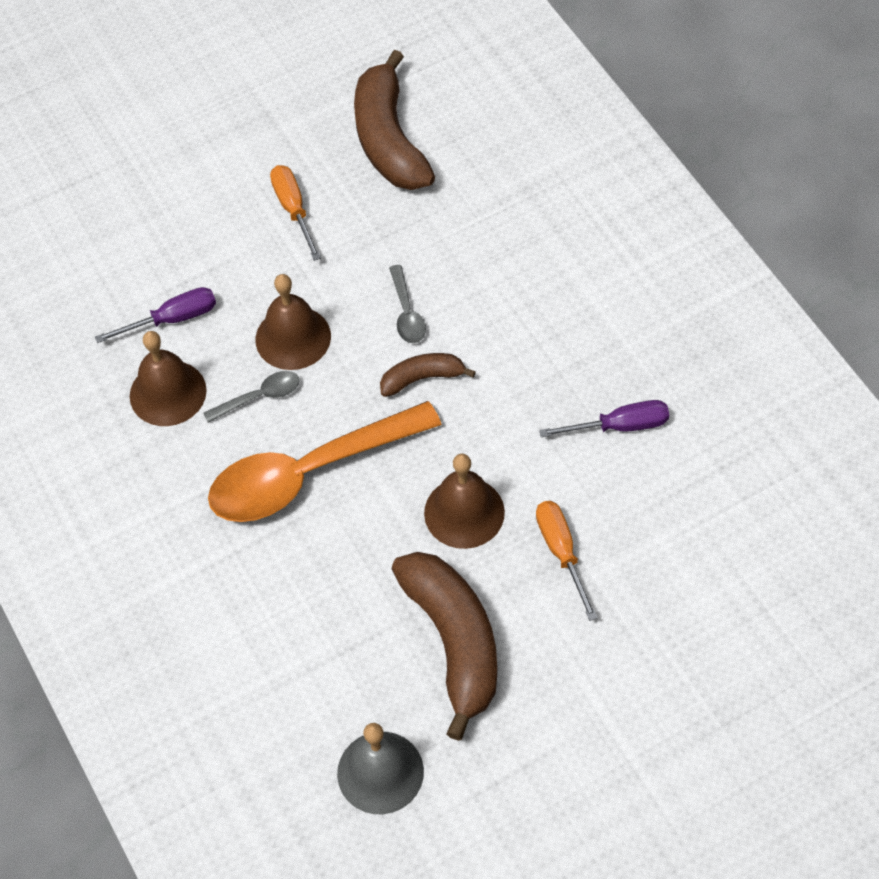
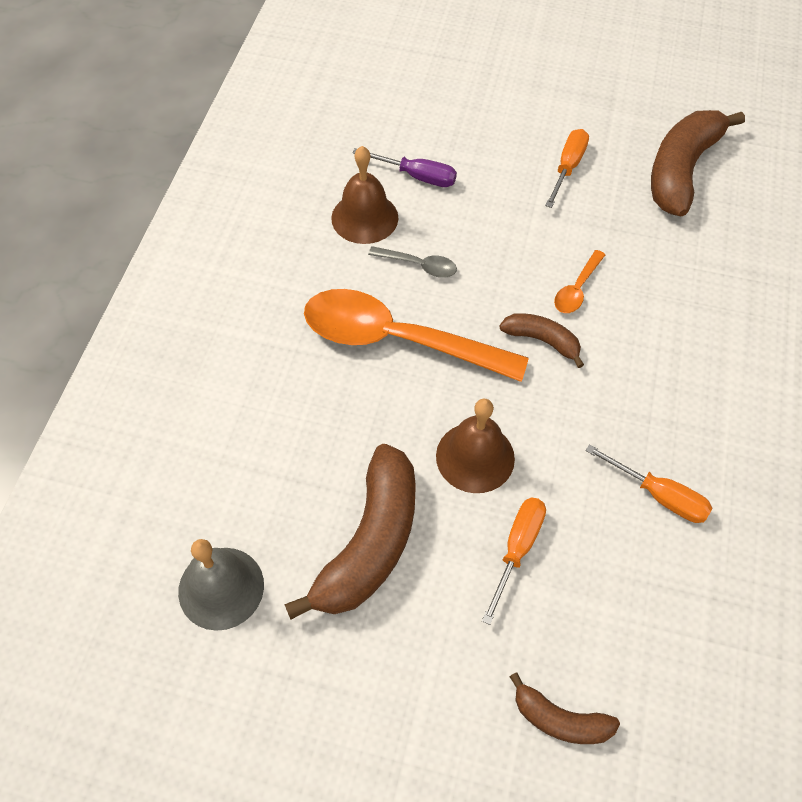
camera: 40 degrees right, 0 degrees up
(293, 337) = (481, 245): brown bell -> none
(407, 313) = (577, 289): grey spoon -> orange spoon
(619, 426) = (658, 495): purple screwdriver -> orange screwdriver
(700, 638) = (560, 719): none -> brown banana

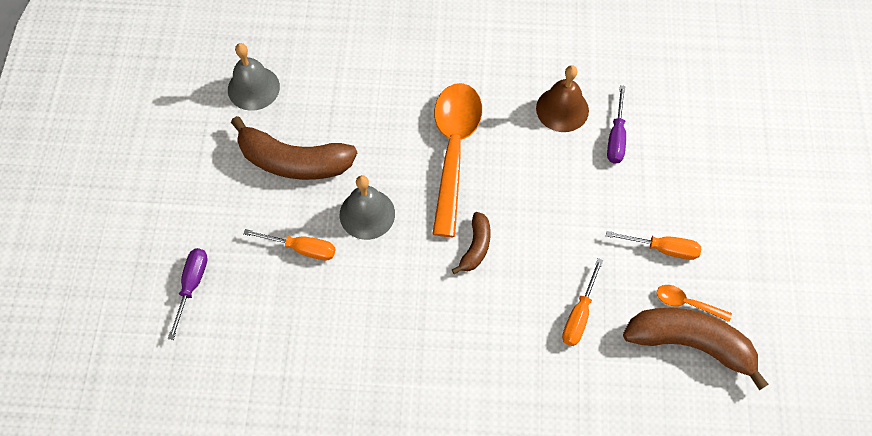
camera: 80 degrees right, 5 degrees up
(419, 265) = (525, 153): grey spoon -> none
(475, 457) = (367, 214): brown bell -> grey bell
(560, 719) = (192, 286): brown banana -> purple screwdriver
(577, 289) = (531, 267): orange spoon -> orange spoon (686, 303)
(658, 495) = (357, 338): orange screwdriver -> orange screwdriver (579, 315)

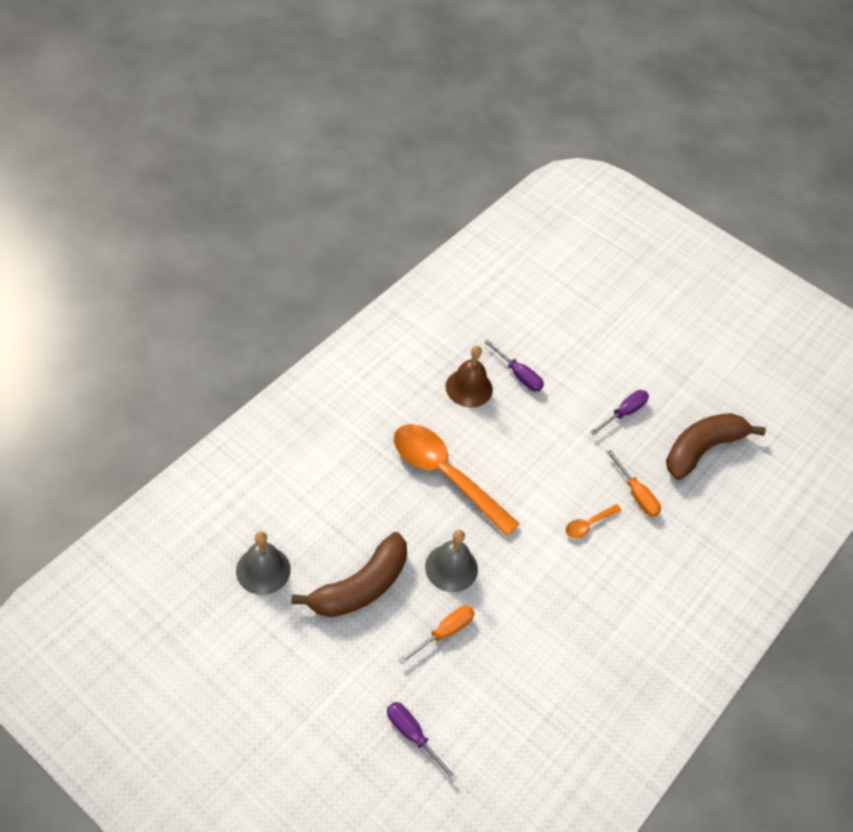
camera: 60 degrees left, 10 degrees down
(475, 247) = (536, 517): brown banana -> none
(662, 248) = (623, 413): orange screwdriver -> purple screwdriver
(686, 303) = (672, 430): orange spoon -> orange spoon (588, 524)

